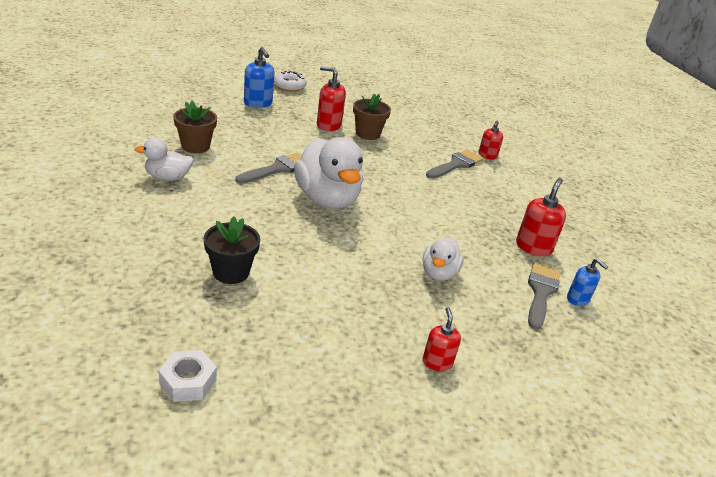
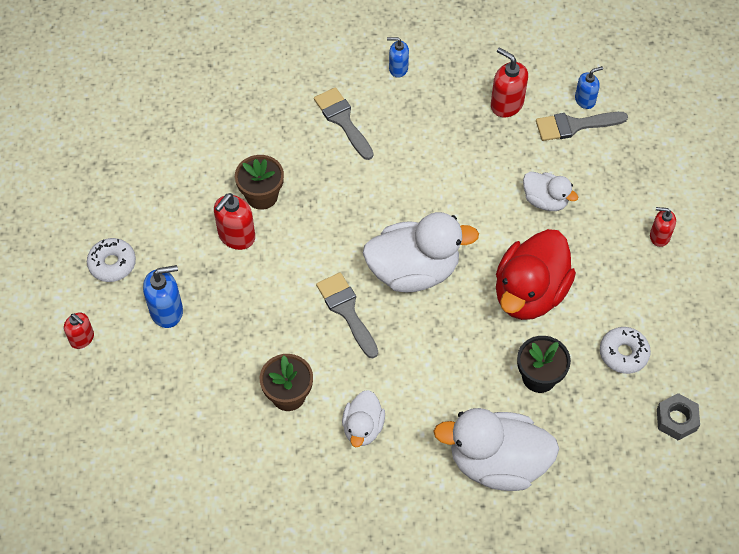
camera: 70 degrees left, 25 degrees up
(132, 247) = (497, 463): none -> white duck
(188, 381) = (676, 419): white nut -> grey nut
(271, 333) = (623, 353): none -> white donut
(326, 264) = (529, 293): none -> red duck
(487, 155) = (322, 80): red soap dispenser -> red soap dispenser (82, 338)
(525, 189) = (398, 68): none -> blue soap dispenser
(541, 292) = (574, 125): grey brush -> grey brush turned 45 degrees counterclockwise

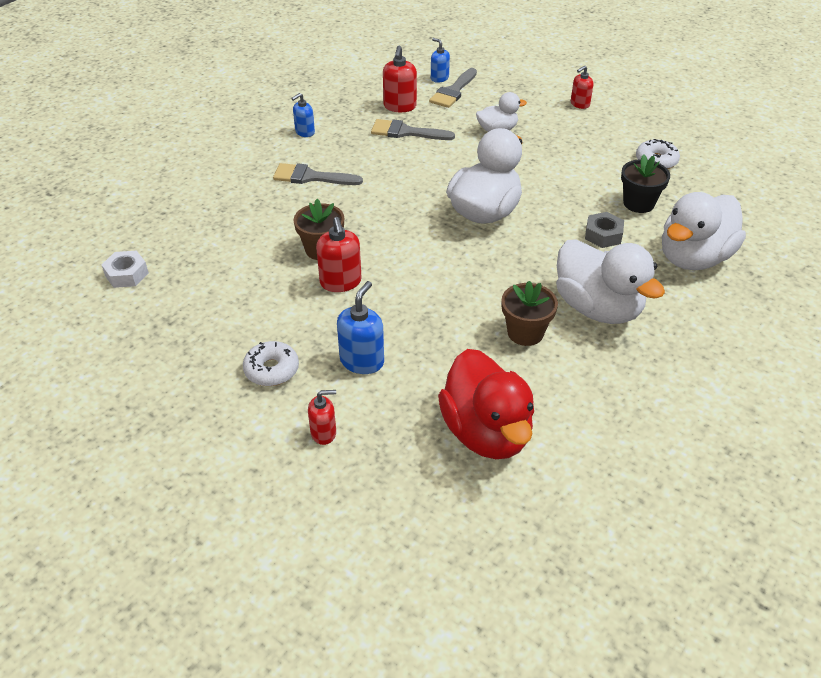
camera: 50 degrees left, 15 degrees down
(127, 102) = (126, 274): none -> white nut
(346, 310) = (481, 261): grey brush -> grey brush (406, 132)
(363, 428) = (598, 308): white duck -> white duck, size x1.84
(506, 104) = (400, 106): red soap dispenser -> red soap dispenser turned 75 degrees counterclockwise
(529, 293) = (564, 173): red duck -> red duck (486, 432)
(585, 100) = (439, 78): blue soap dispenser -> blue soap dispenser turned 60 degrees counterclockwise
(676, 419) = (730, 166): grey nut -> grey nut (603, 235)

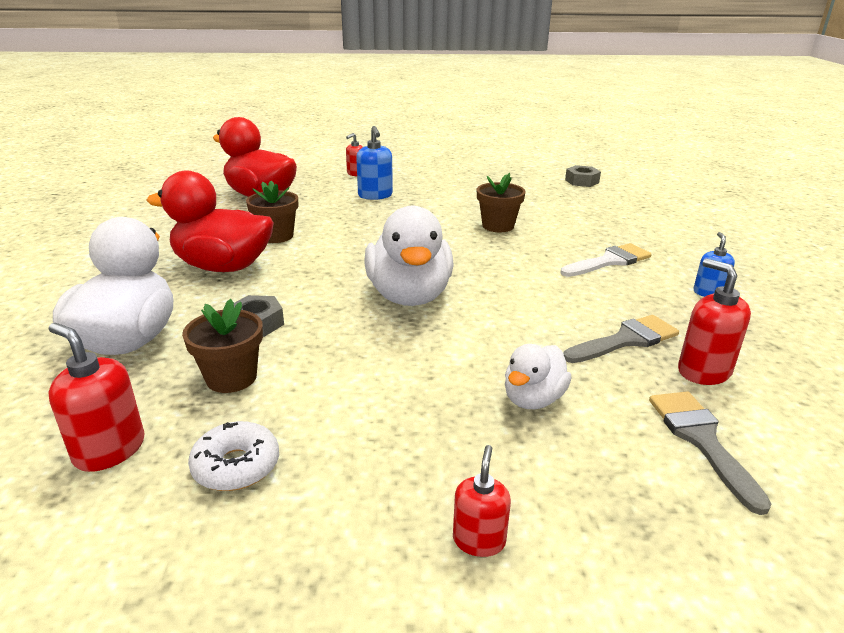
camera: 140 degrees right, 15 degrees down
(126, 274) = (581, 181): white nut -> grey nut
(271, 370) = (421, 180): white donut -> none
(311, 177) = (609, 261): grey brush -> white brush
(340, 282) = (451, 217): red soap dispenser -> red soap dispenser (109, 450)
(439, 78) = (769, 457): blue soap dispenser -> none
(598, 308) = (223, 267): white duck -> red duck
(638, 203) = (231, 378): black flower pot -> brown flower pot

